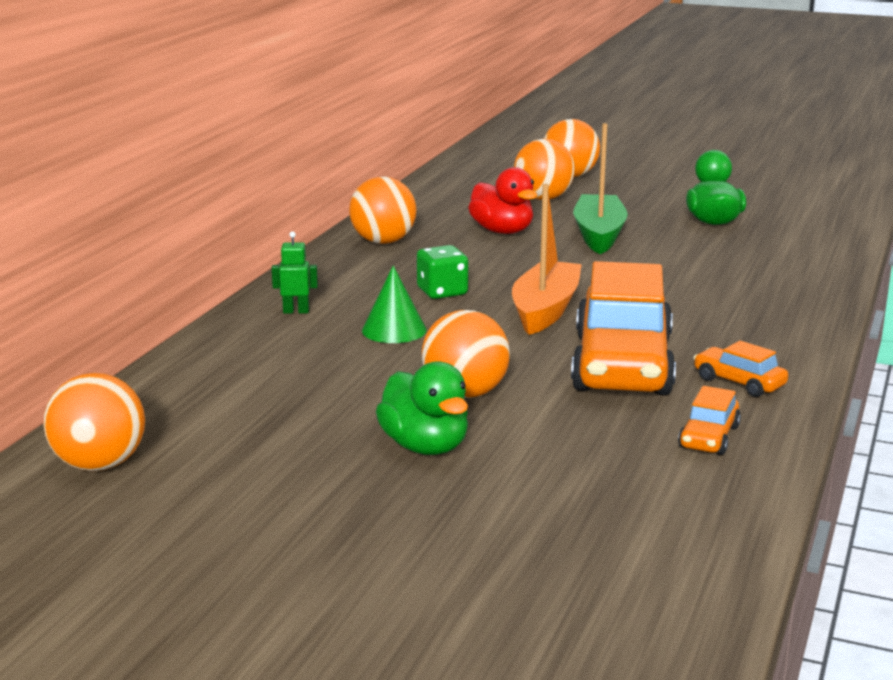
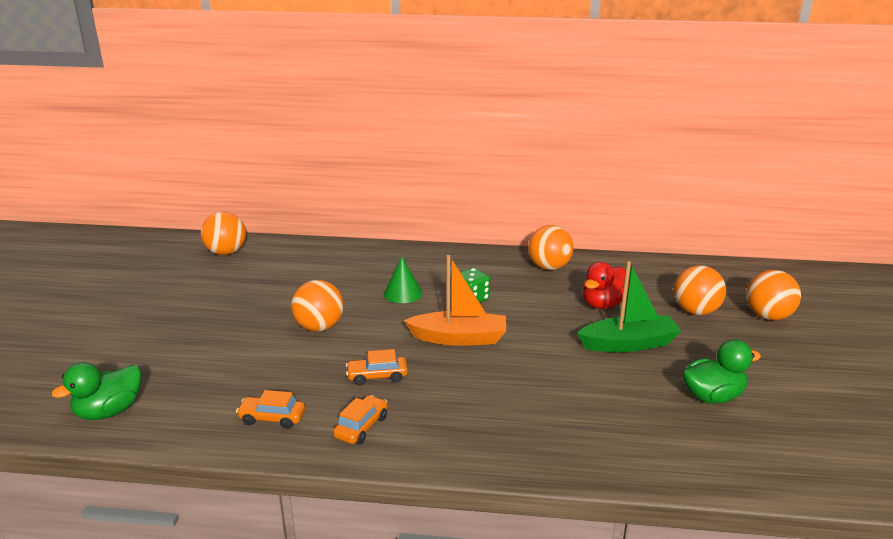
camera: 75 degrees right, 5 degrees up
(296, 311) = (418, 261): green robot -> none
(425, 447) = (250, 325): green duck -> green duck (109, 411)
(622, 365) = (377, 376): orange car -> orange car, size x0.43

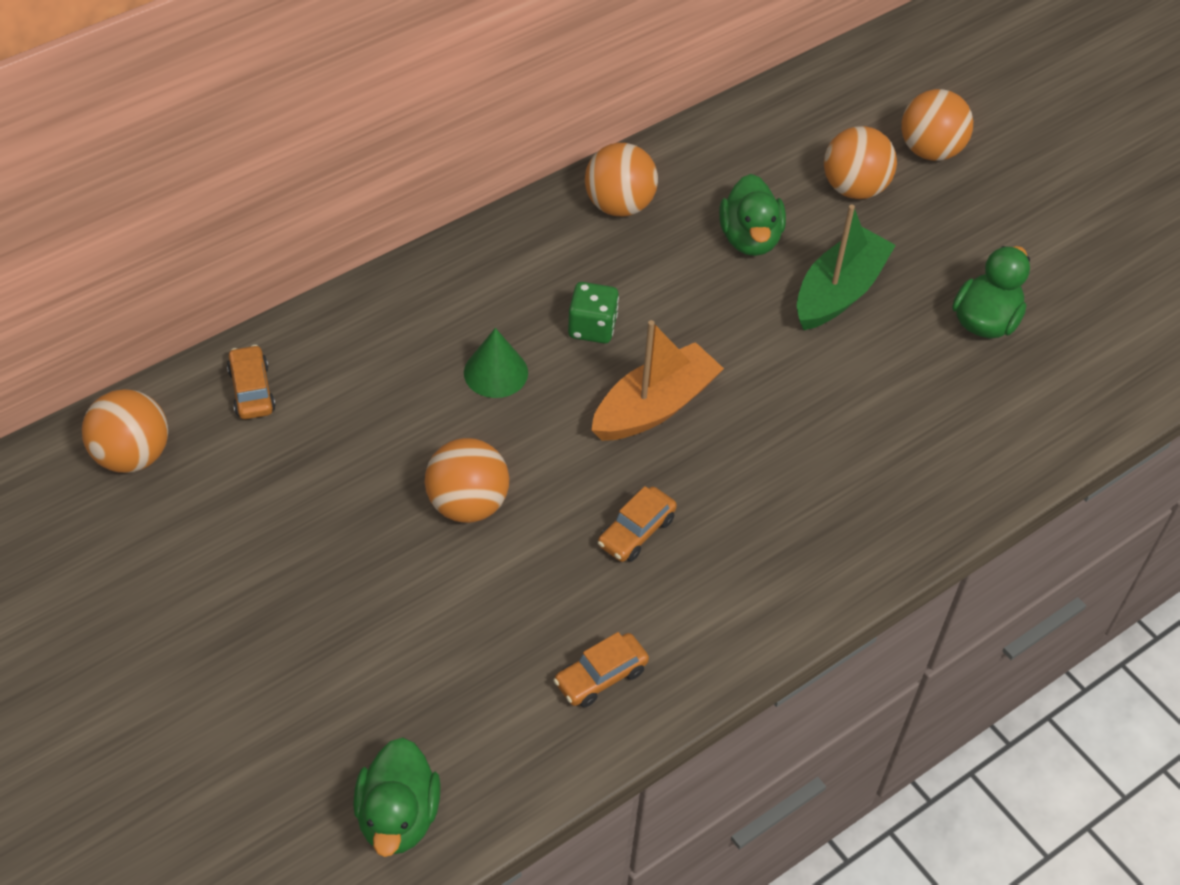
camera: 45 degrees left, 25 degrees up
(361, 427) = (708, 614): orange car -> orange car (252, 390)
(603, 304) = (750, 238): red duck -> green duck

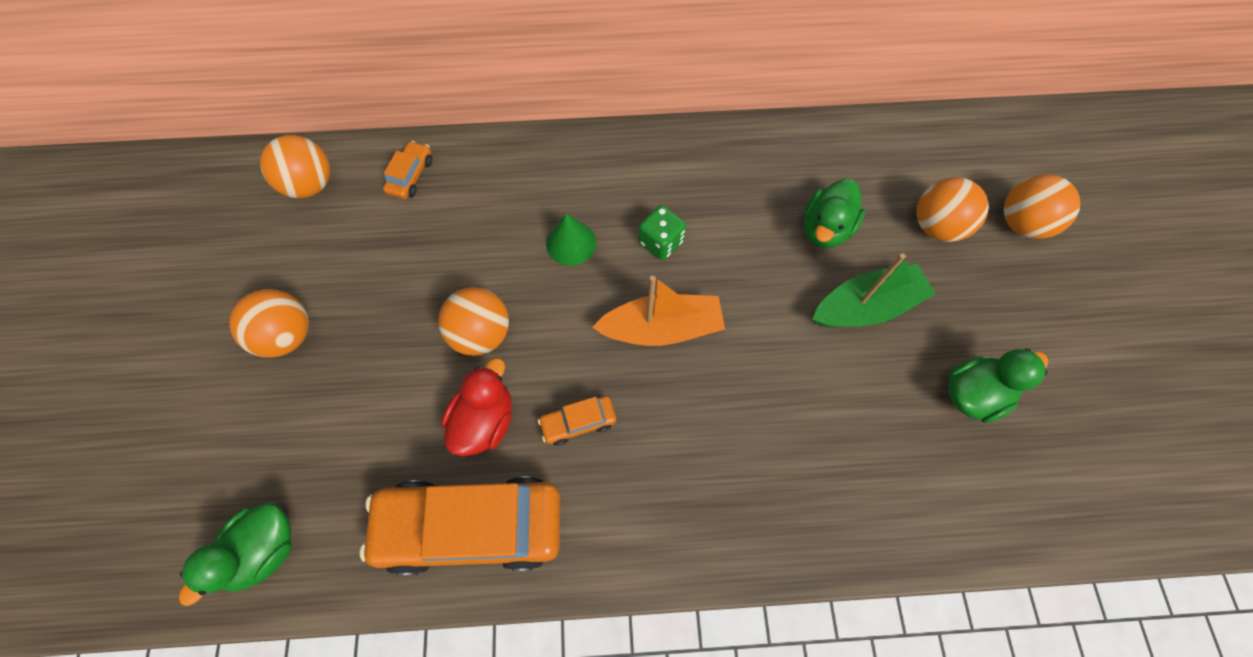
camera: 35 degrees right, 15 degrees up
(538, 580) = (485, 420): none -> red duck
(601, 677) = (471, 526): orange car -> orange car, size x2.32
(619, 205) = (745, 157): orange ball -> orange ball (288, 335)

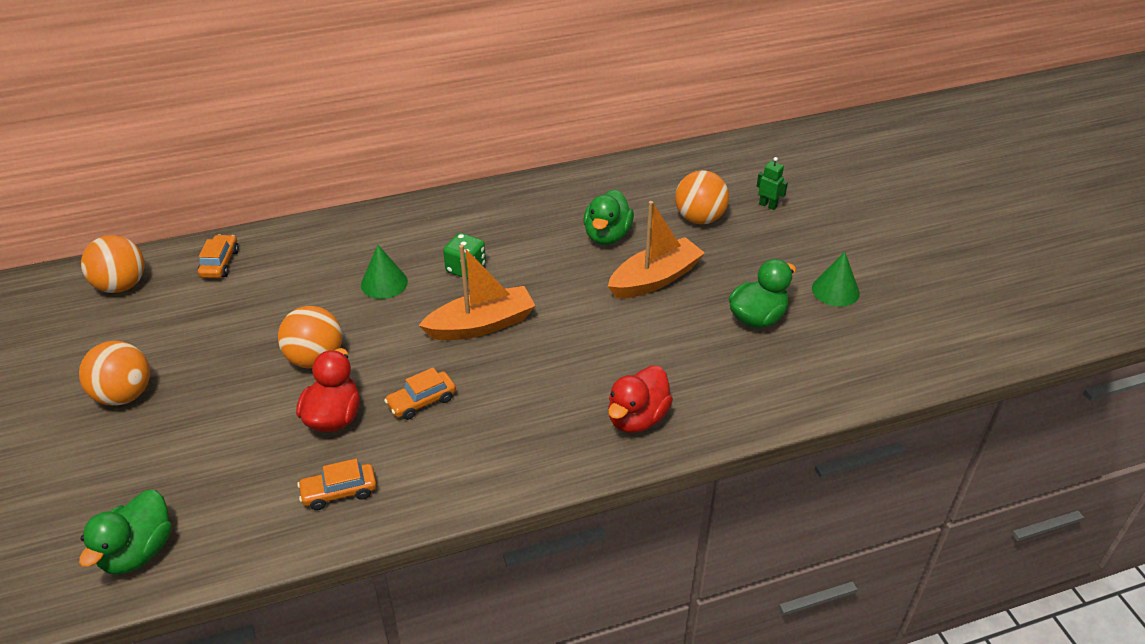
camera: 15 degrees left, 25 degrees down
(471, 526) = (339, 492): orange car -> orange car, size x0.43
(804, 508) = (637, 418): none -> red duck
(866, 306) = (654, 279): green boat -> orange boat
(1021, 223) = (768, 205): orange ball -> green robot
(1074, 374) = (835, 290): none -> green cone

